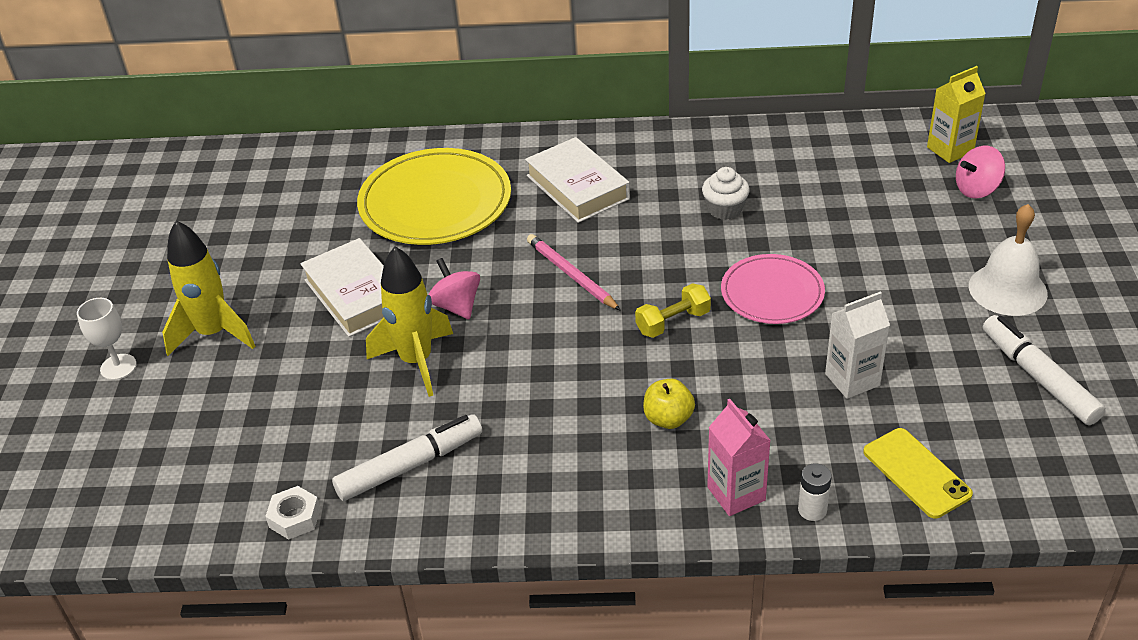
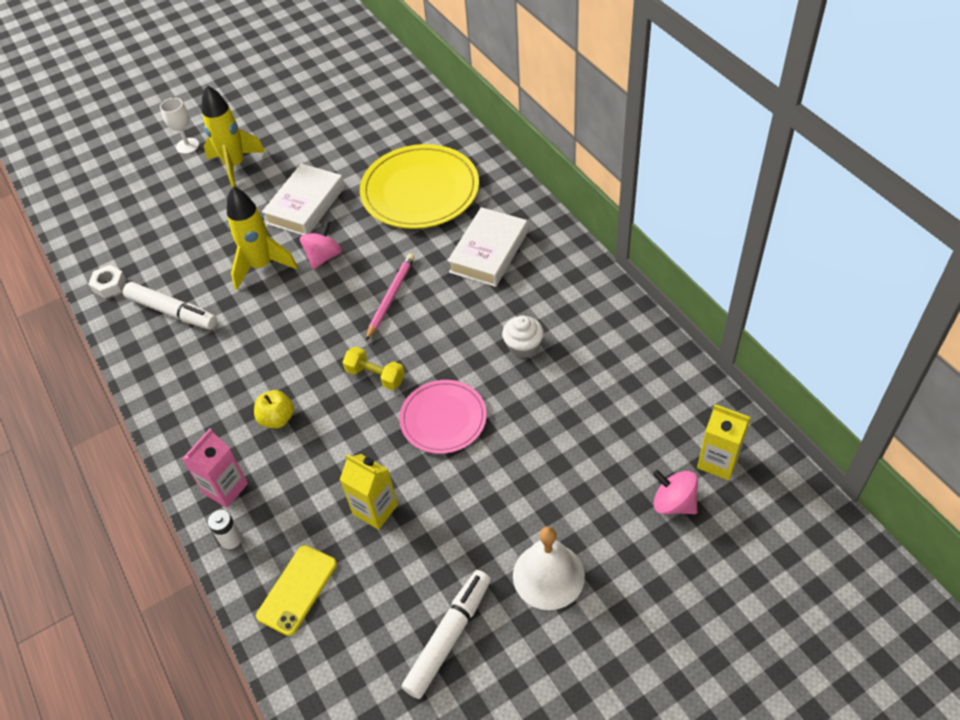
camera: 60 degrees right, 10 degrees up
(852, 380) = (375, 509): white carton -> yellow carton

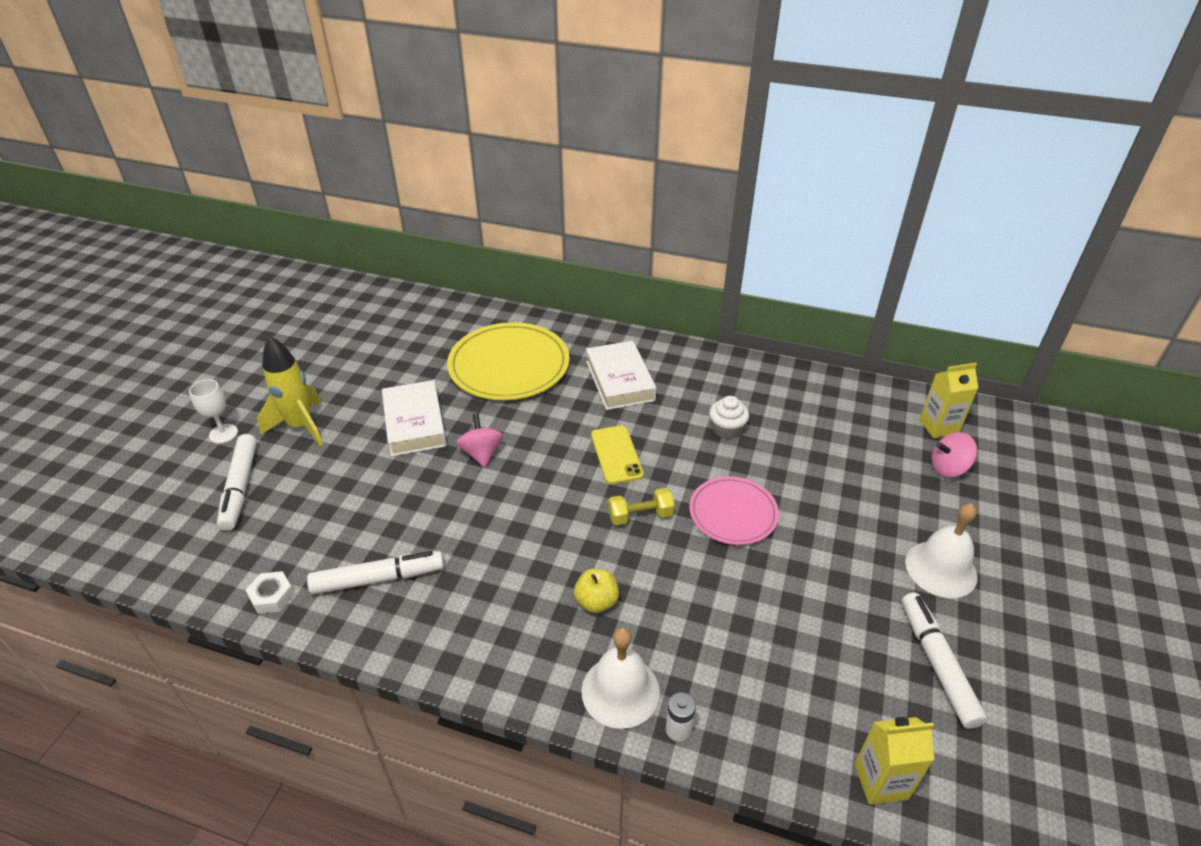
camera: 45 degrees left, 10 degrees down
(161, 194) = (240, 487): none -> white marker
(225, 488) = (620, 691): pink carton -> white bell
(262, 266) = (429, 491): yellow rocket -> none
(297, 590) = (786, 724): yellow phone -> yellow phone (616, 455)
(375, 509) = (767, 613): yellow carton -> yellow carton (881, 781)
(391, 297) = (580, 452): pink pencil -> none

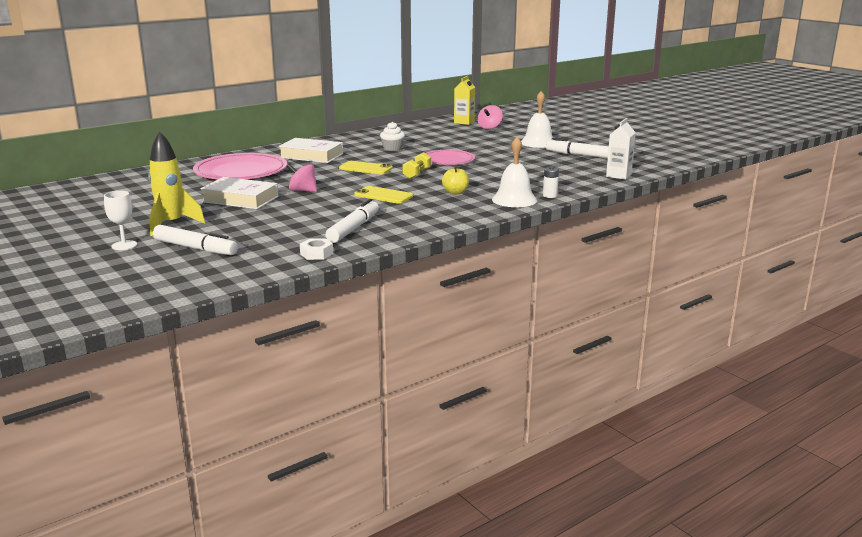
camera: 55 degrees left, 20 degrees down
(509, 365) = (241, 171): yellow plate -> pink plate
(522, 534) = (383, 195): none -> yellow phone
(881, 781) = (618, 175): yellow carton -> white carton

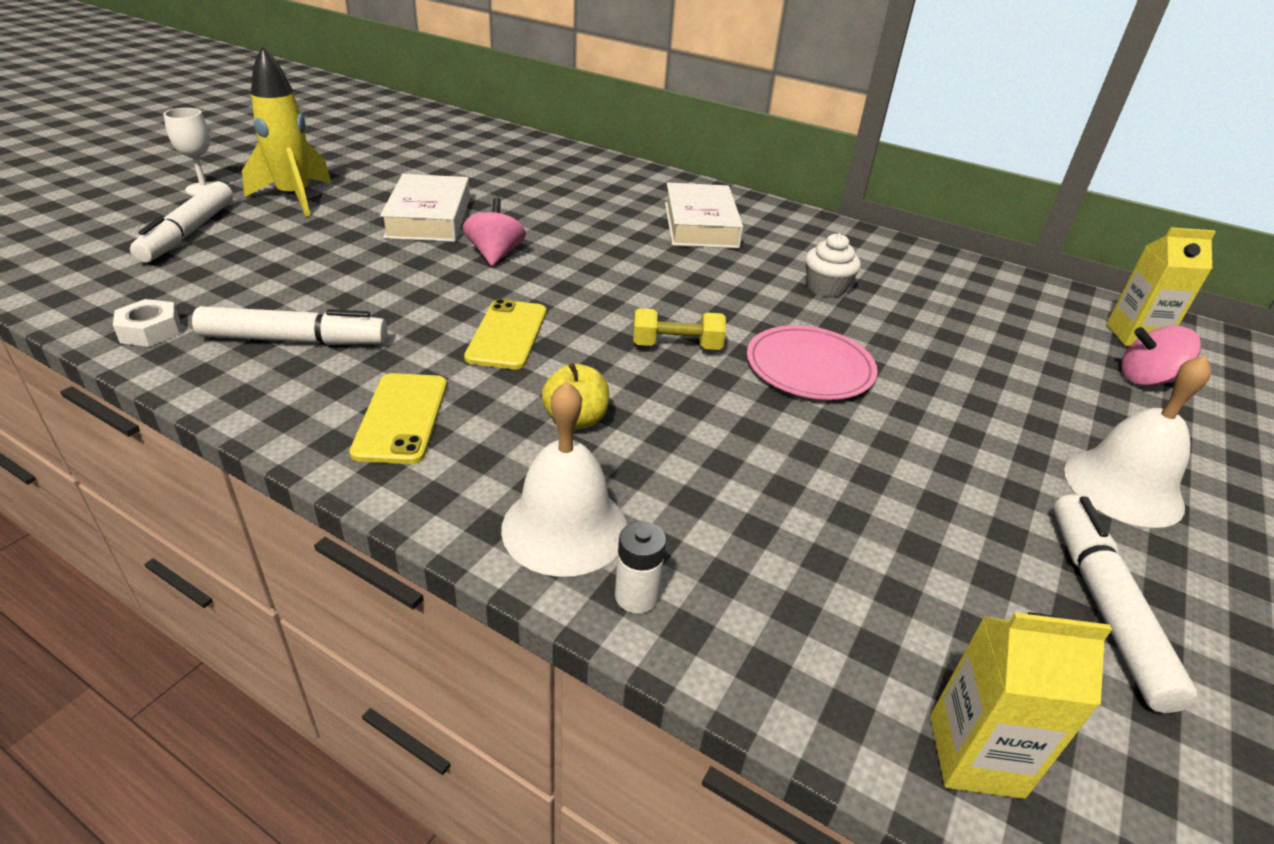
camera: 65 degrees right, 15 degrees up
(241, 171) = (569, 192): pink plate -> none
(365, 168) = (668, 285): yellow phone -> yellow phone (401, 418)
(618, 175) = (975, 755): white carton -> yellow carton

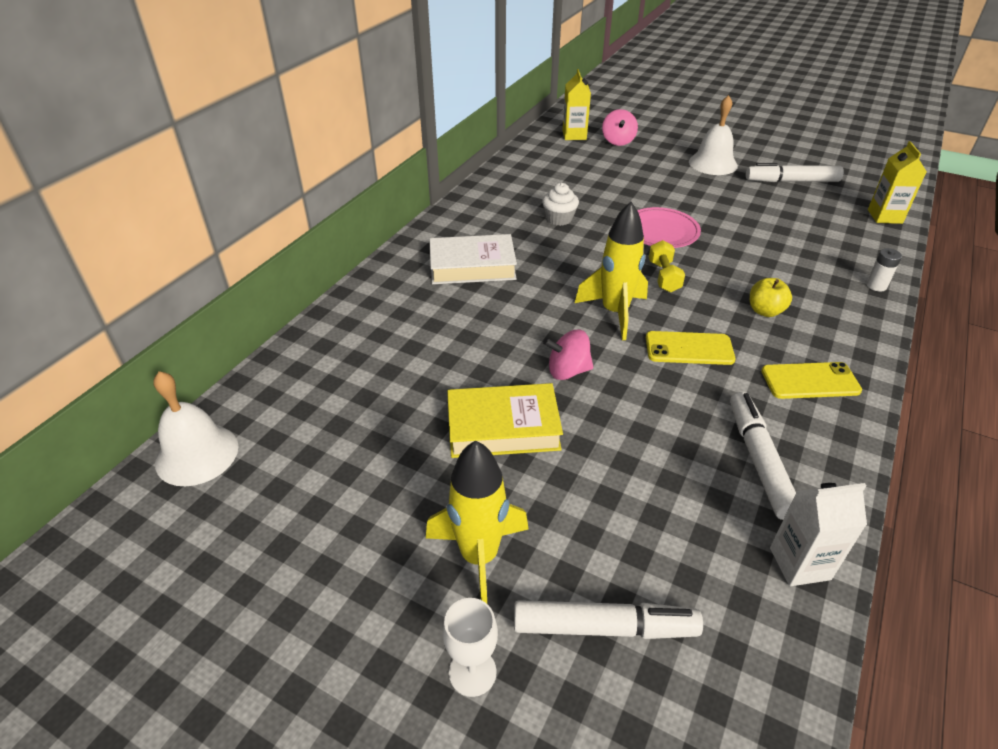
camera: 90 degrees left, 5 degrees up
(150, 331) = (799, 563): white nut -> white carton
(429, 217) = (503, 427): white book -> yellow book
(564, 527) = (852, 308): white bell -> white bell (197, 454)
(595, 296) = (614, 313): none -> yellow rocket

